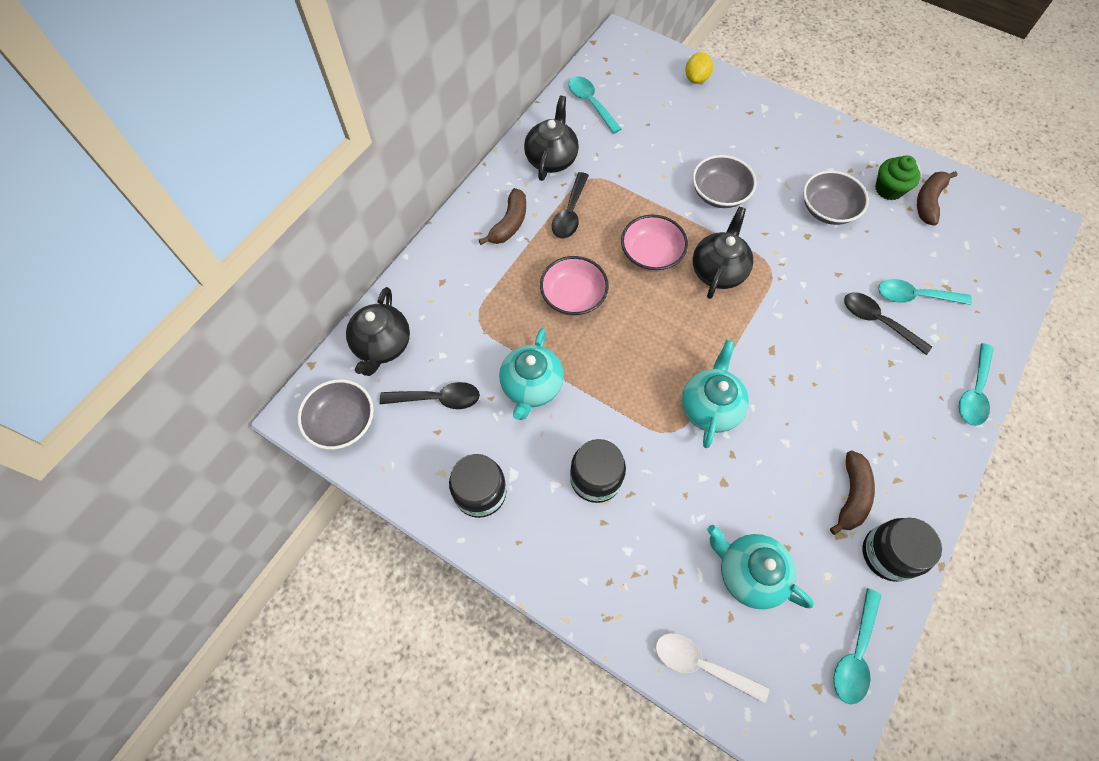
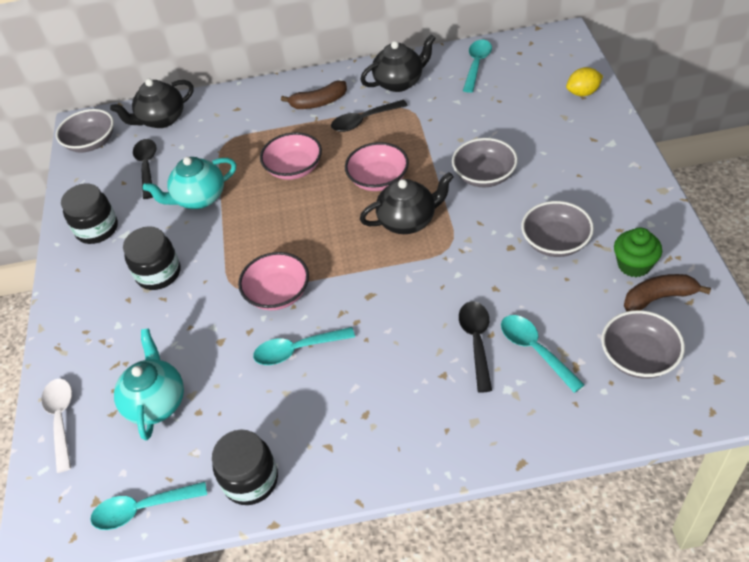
camera: 55 degrees right, 15 degrees down
(438, 399) = (147, 166): black spoon -> black spoon turned 150 degrees counterclockwise
(710, 407) = (278, 293): turquoise teapot -> pink bowl
(851, 495) = (283, 424): brown banana -> none
(967, 251) = (638, 357): none -> grey bowl
(974, 392) = (479, 450): turquoise spoon -> turquoise spoon (297, 350)

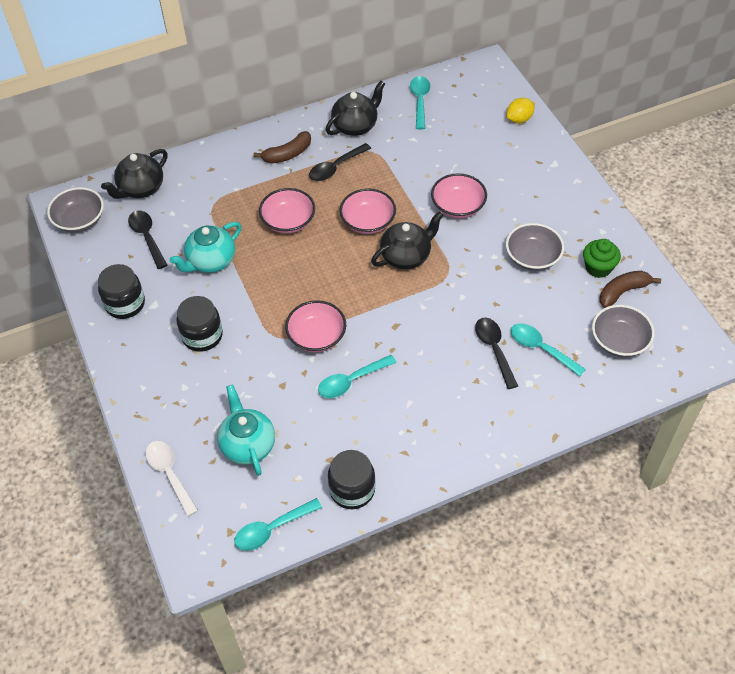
camera: 20 degrees left, 5 degrees up
(484, 175) = (458, 206): grey bowl -> pink bowl

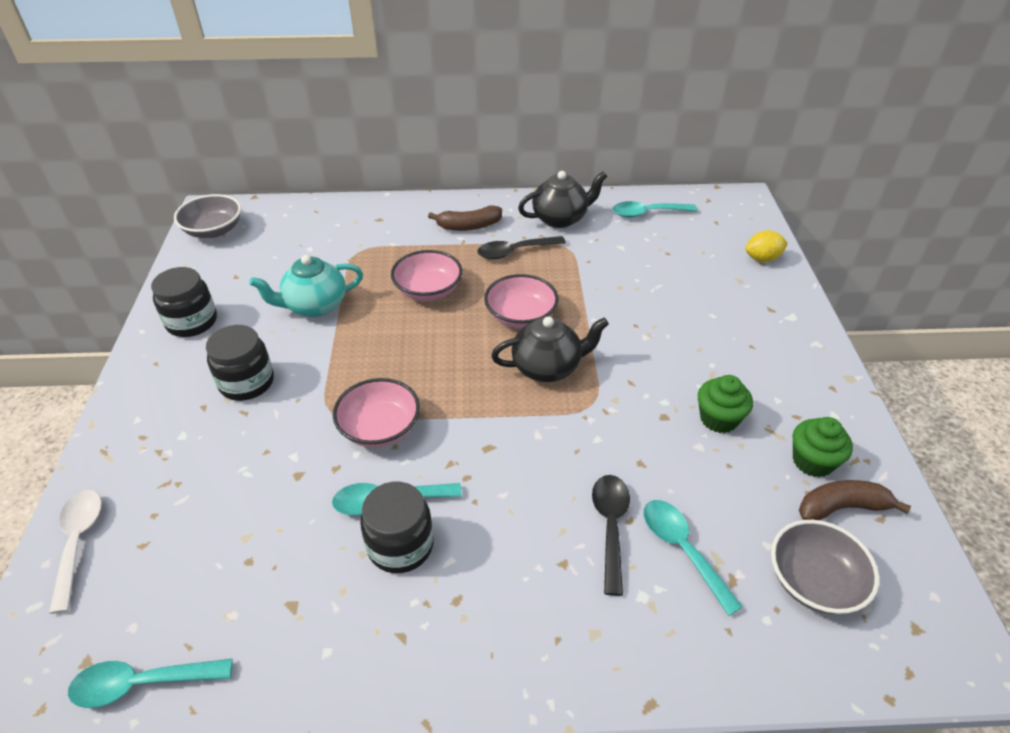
camera: 20 degrees right, 10 degrees down
(141, 189) = (295, 218): black teapot -> none
(147, 237) = (266, 264): black spoon -> none
(248, 444) = (201, 539): turquoise teapot -> none
(352, 490) = (292, 667): black jar -> black jar (400, 545)
(420, 101) = (647, 213): turquoise spoon -> turquoise spoon turned 120 degrees counterclockwise
(458, 206) = (642, 330): pink bowl -> none
(532, 257) = (718, 419): grey bowl -> green cupcake

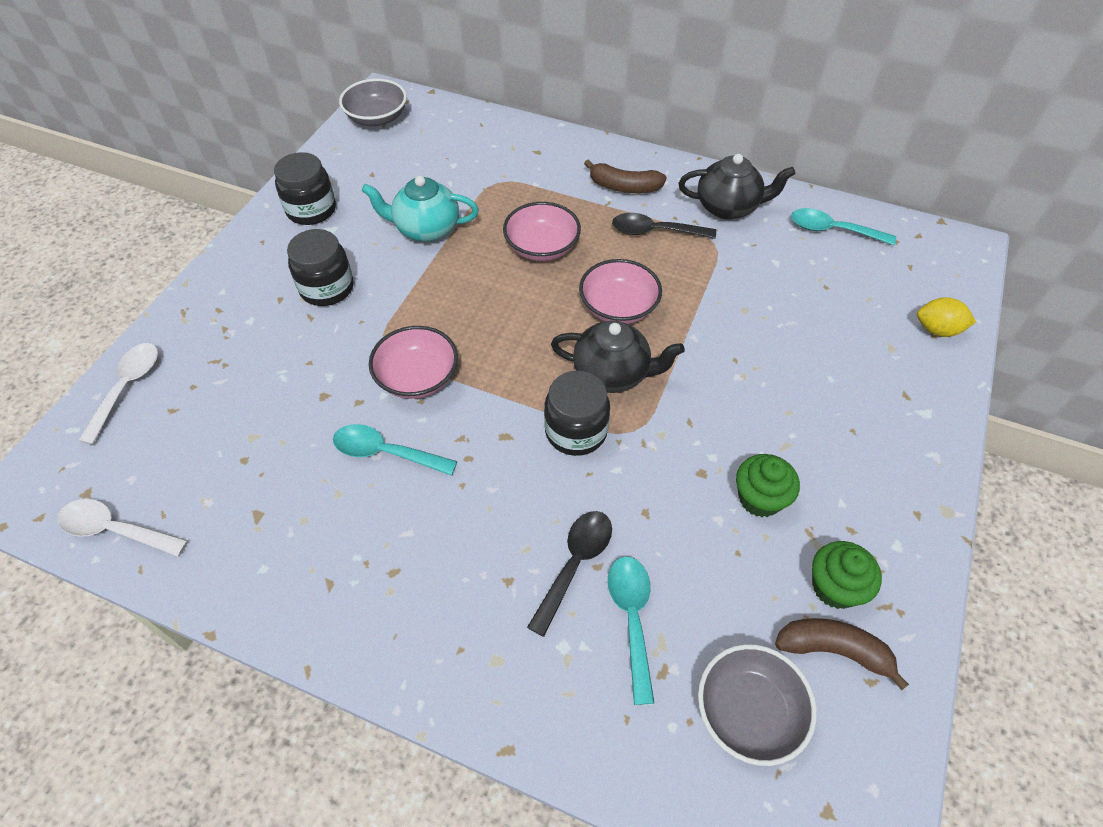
camera: 25 degrees right, 10 degrees up
(142, 683) = (115, 530): turquoise spoon -> white spoon
(400, 545) = (373, 499): black jar -> black jar (576, 431)

